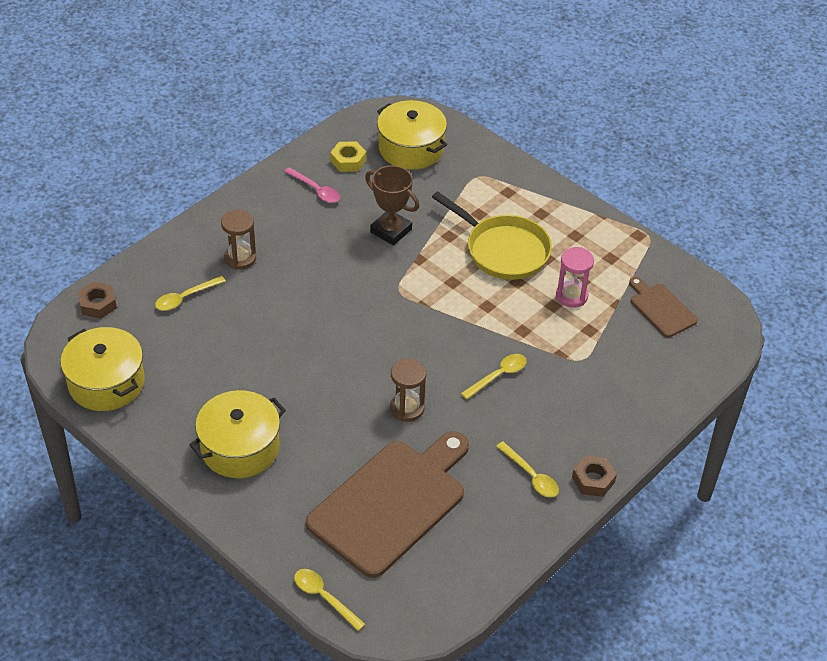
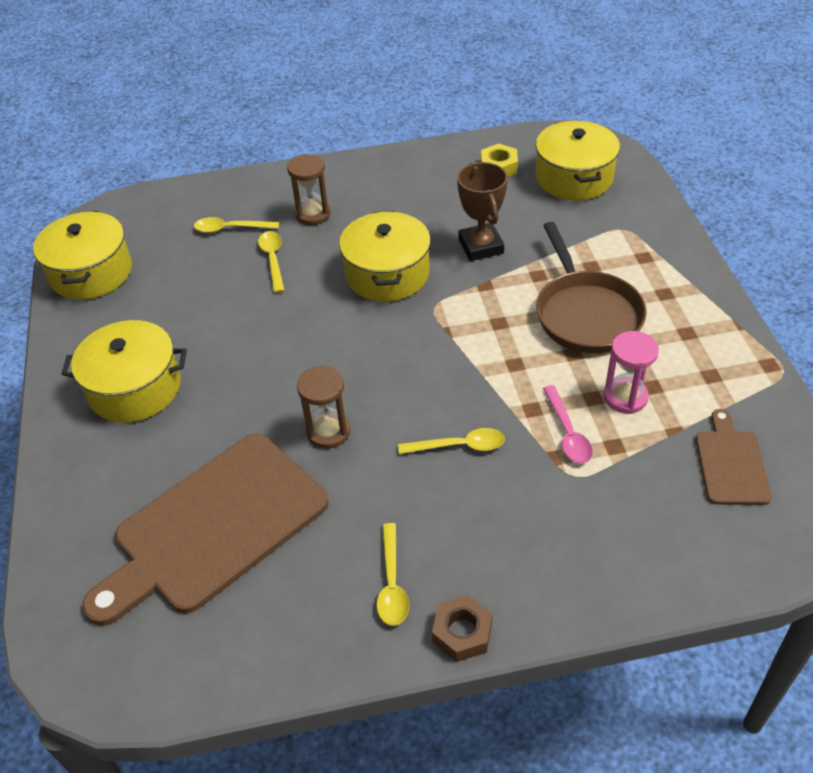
camera: 40 degrees right, 0 degrees up
(98, 304) = (155, 204): brown nut -> none
(315, 190) = (442, 181): pink spoon -> pink spoon (567, 433)
(324, 597) = (49, 592): yellow spoon -> yellow spoon (273, 260)
(343, 281) = (387, 274): none -> yellow pot
(391, 503) = (214, 527): brown cutting board -> brown cutting board turned 150 degrees clockwise
(503, 250) = (586, 314): yellow pan -> brown pan

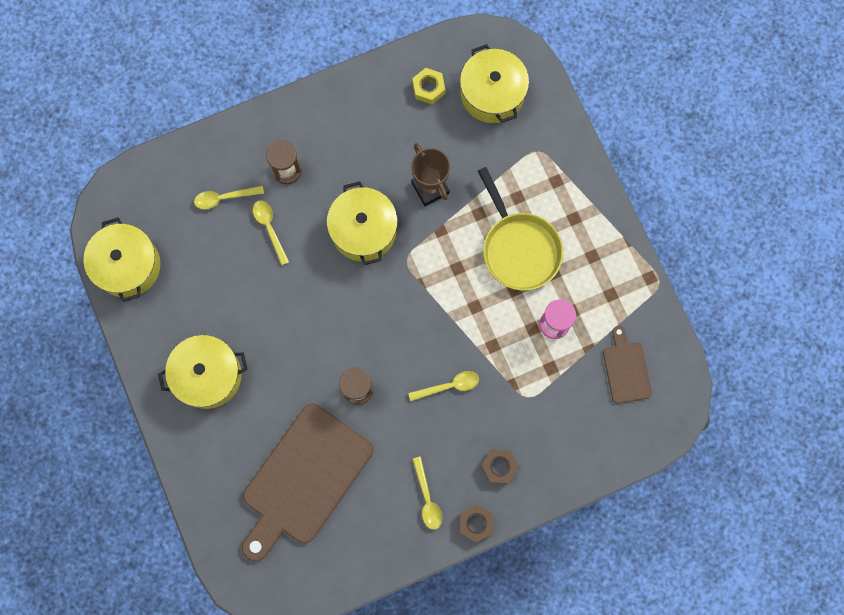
camera: 15 degrees left, 30 degrees up
(515, 559) = (499, 467): none -> brown nut
(567, 433) = (519, 362): pink spoon -> none
(586, 314) = (519, 248): brown pan -> yellow pan

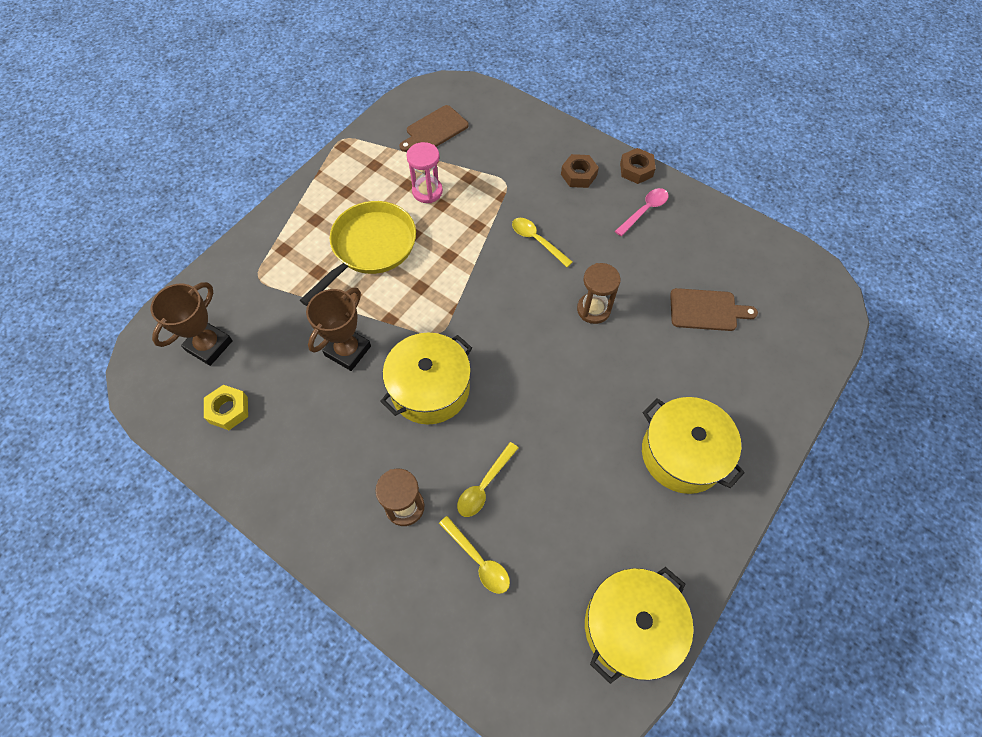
camera: 120 degrees left, 15 degrees down
(304, 479) = (706, 310): brown cutting board -> brown cutting board, size x0.48
(427, 498) = (644, 211): yellow spoon -> pink spoon
(492, 94) = (209, 345): yellow pot -> brown trophy

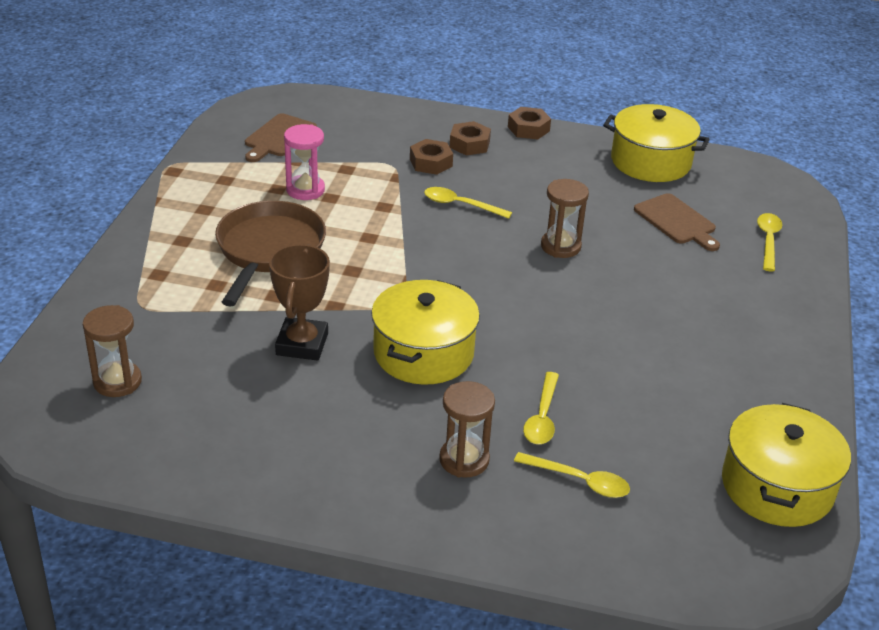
camera: 25 degrees left, 25 degrees down
(209, 345) = (117, 382): brown trophy -> brown hourglass
(228, 410) = (184, 433): yellow nut -> none
(370, 247) = (269, 250): yellow pan -> brown pan
(537, 188) = (431, 163): none -> brown nut
(644, 211) = (559, 159): pink spoon -> none
(682, 454) = (731, 337): yellow pot -> yellow pot (651, 162)
(706, 310) = (677, 221): brown cutting board -> brown cutting board turned 75 degrees clockwise
(775, 356) = (768, 241): none -> yellow spoon

